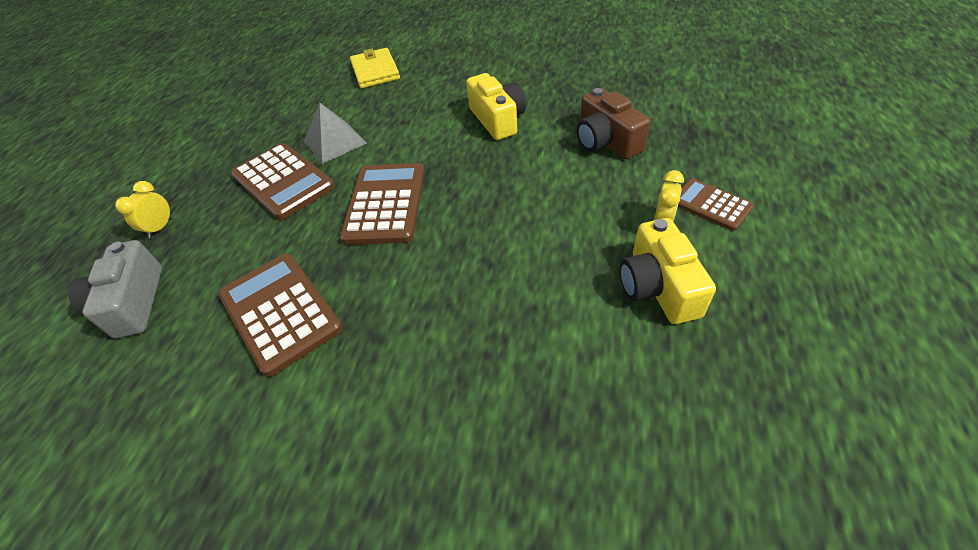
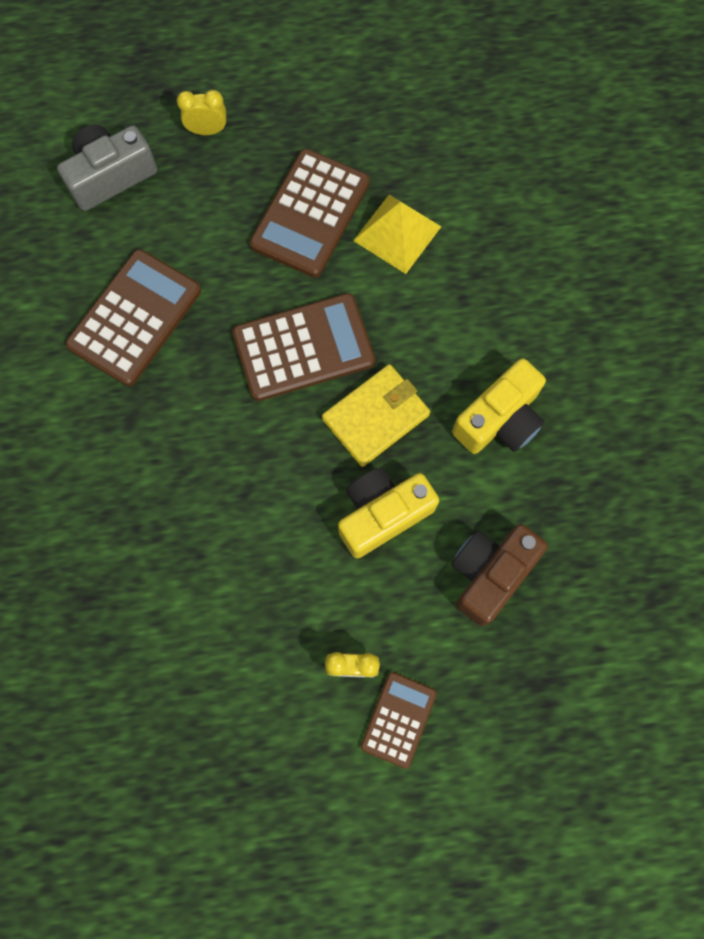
camera: 65 degrees right, 25 degrees up
(334, 142) = (397, 233): grey pyramid -> yellow pyramid
(375, 71) = (571, 204): yellow wallet -> yellow wallet (376, 417)
(658, 287) = (255, 673): yellow camera -> yellow camera (382, 514)

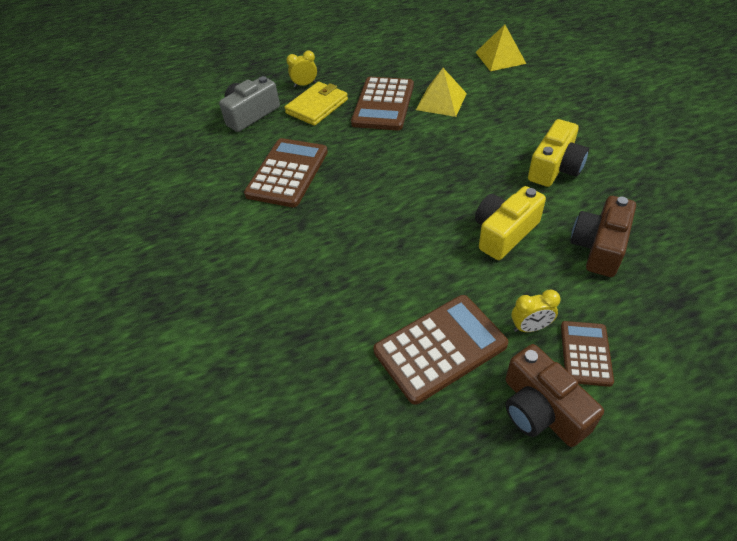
camera: 10 degrees left, 25 degrees down
(303, 347) = (407, 162): brown calculator -> brown calculator (440, 348)
(317, 773) = (541, 409): none -> brown camera
(376, 417) = (472, 184): yellow wallet -> yellow wallet (317, 106)
(526, 158) = (500, 57): none -> yellow pyramid

